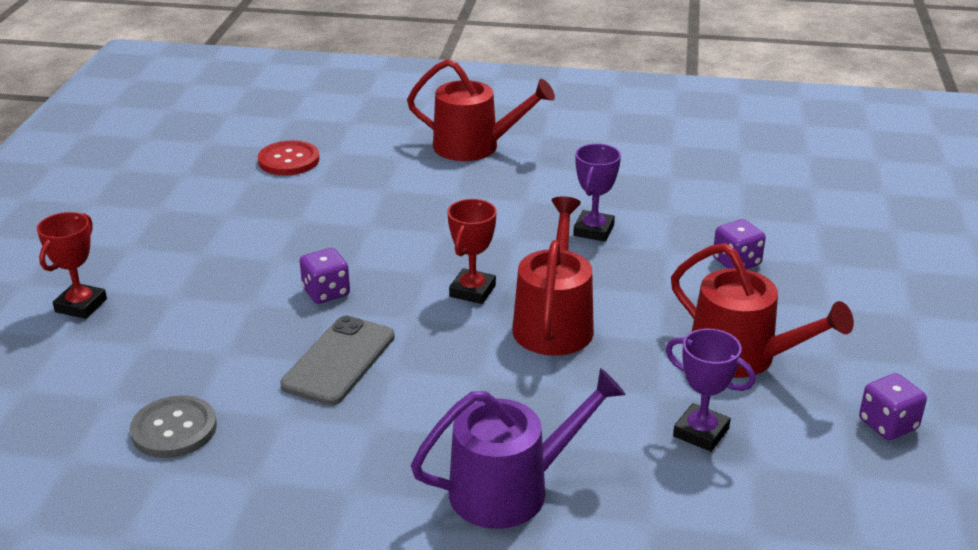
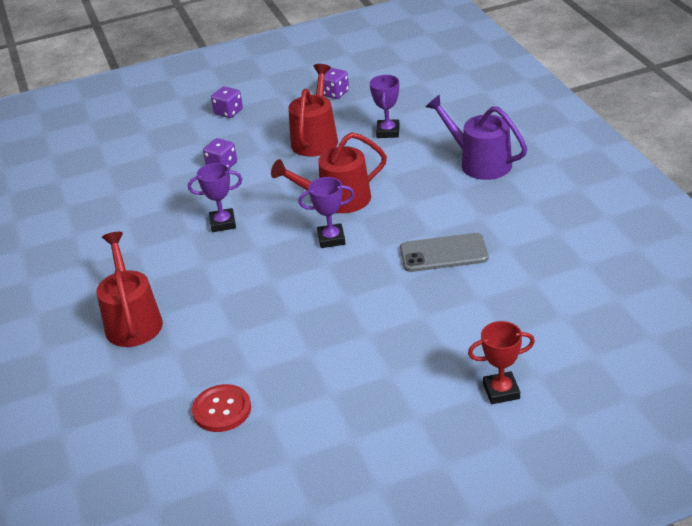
camera: 115 degrees left, 5 degrees up
(174, 429) = (557, 277): grey button -> none
(326, 292) = (384, 292): purple dice -> purple dice (229, 112)
(472, 291) = (331, 239): red trophy -> purple trophy

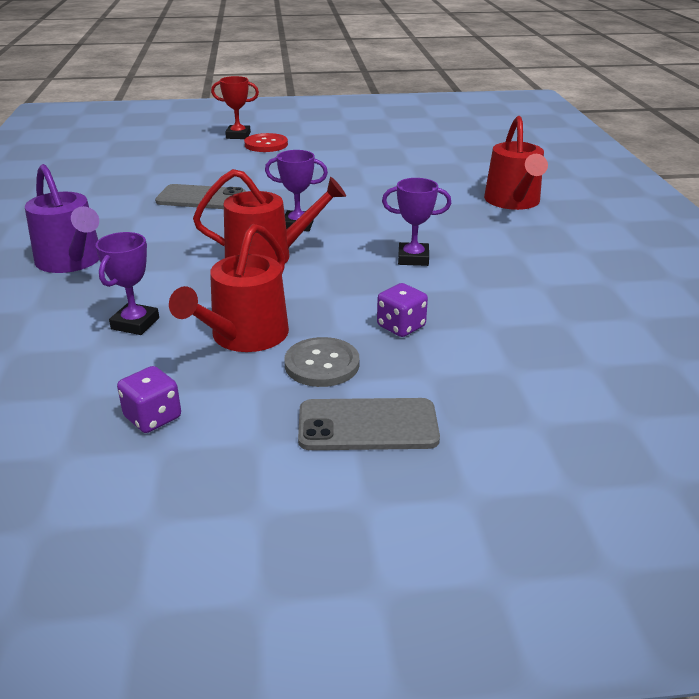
camera: 170 degrees left, 5 degrees down
(222, 410) = (435, 152): red button -> red button (266, 144)
(229, 112) = (368, 425): purple dice -> grey phone
(262, 134) = (322, 364): none -> grey button

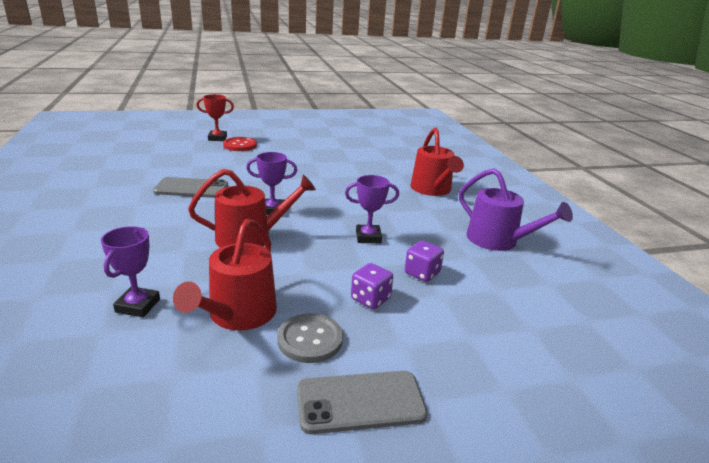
camera: 10 degrees left, 5 degrees down
(72, 261) = (79, 246): purple watering can -> purple watering can (498, 240)
(153, 417) = (157, 407): purple dice -> purple dice (422, 273)

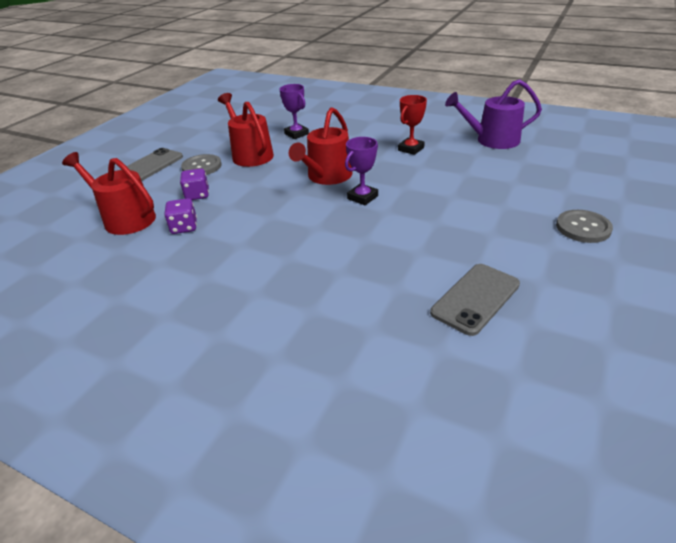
camera: 135 degrees right, 10 degrees up
(191, 188) = (449, 172): grey phone -> grey phone (475, 298)
(217, 138) = (625, 218): red trophy -> red trophy (411, 149)
(240, 145) = (583, 228): red button -> grey button
(368, 237) = (259, 226): purple trophy -> none
(432, 189) = (292, 331): red watering can -> red watering can (125, 218)
(498, 240) = (146, 301): purple watering can -> purple watering can (492, 140)

